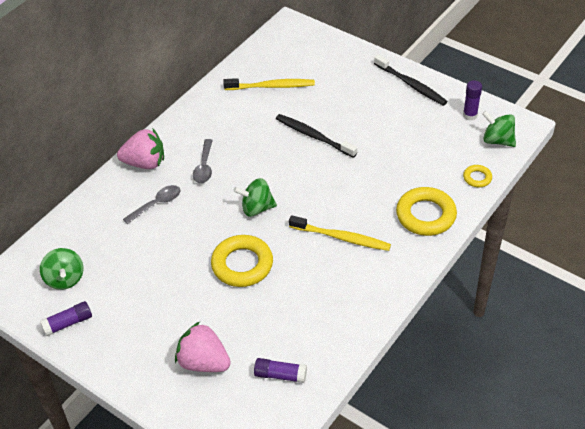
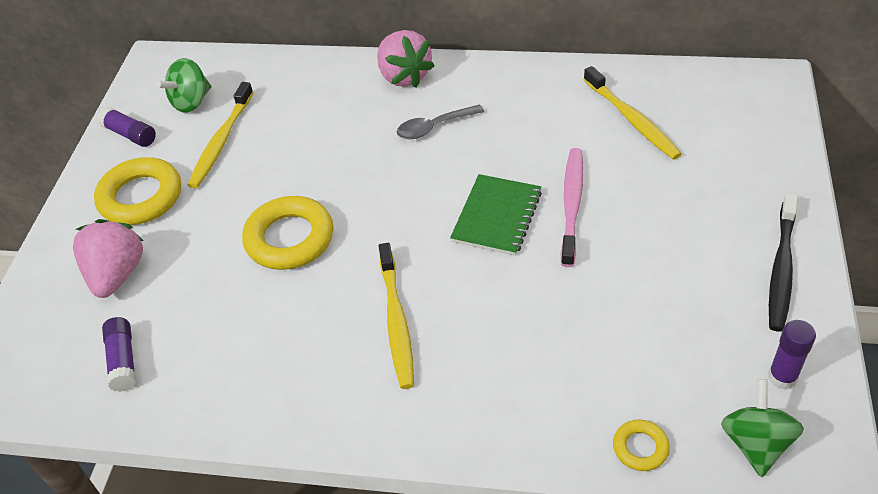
camera: 65 degrees right, 0 degrees up
(123, 273) = (221, 142): none -> yellow toothbrush
(157, 204) = (344, 117): grey spoon -> none
(256, 208) = (395, 208): green spinning top -> none
(298, 168) = (497, 216): none -> green notebook
(313, 136) = (572, 204): black toothbrush -> pink toothbrush
(425, 215) = (506, 407): yellow ring -> yellow ring (141, 197)

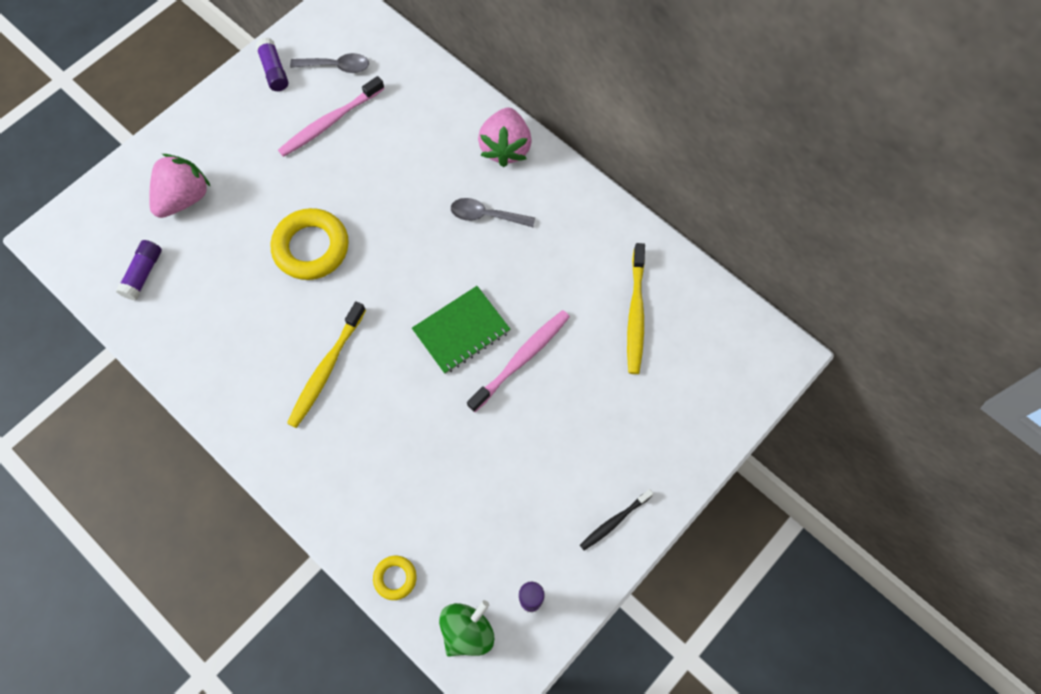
camera: 30 degrees right, 20 degrees up
(141, 197) = (242, 138): yellow ring -> none
(191, 102) = (336, 66): green spinning top -> grey spoon
(221, 142) = (329, 122): yellow toothbrush -> pink toothbrush
(781, 269) = (614, 521): black toothbrush -> black toothbrush, size x0.61

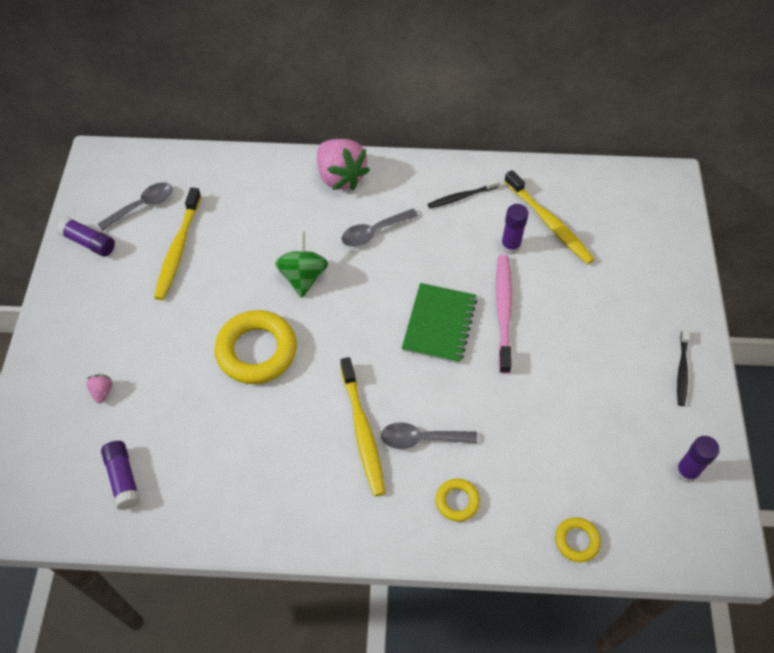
camera: 40 degrees left, 10 degrees down
(184, 198) = (102, 392): pink strawberry -> pink strawberry, size x0.41
(329, 122) = (178, 249): pink toothbrush -> yellow toothbrush
(341, 476) = (457, 501): none -> yellow ring
(361, 409) = (421, 438): none -> grey spoon
(467, 631) = (667, 532): green spinning top -> green spinning top (303, 276)
(582, 309) = (510, 246): none -> purple glue stick
(585, 236) = (461, 197): none -> black toothbrush

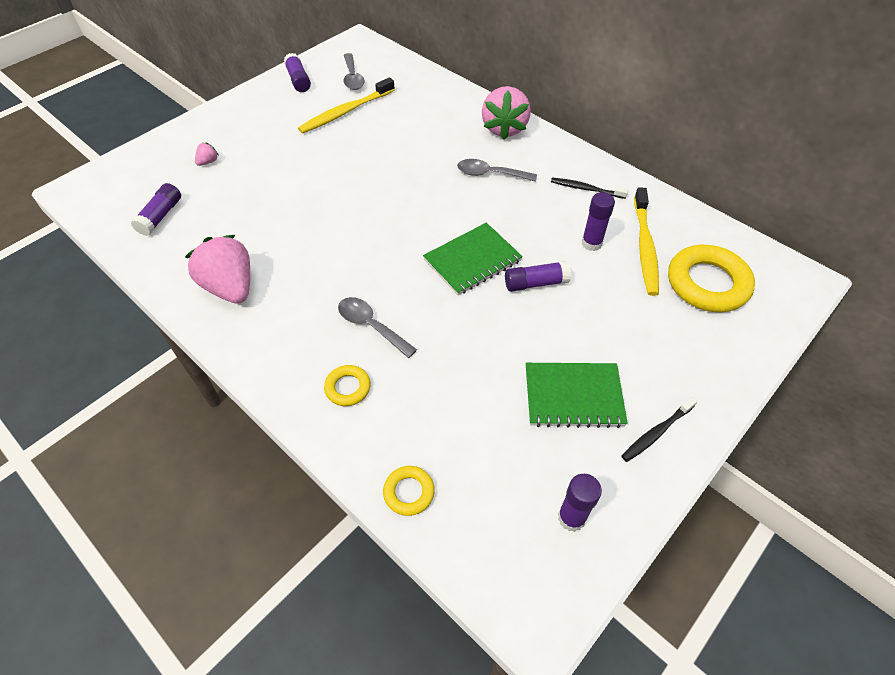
camera: 40 degrees right, 5 degrees down
(142, 206) = (353, 77): grey spoon -> grey spoon turned 75 degrees clockwise
(257, 351) = (325, 197): yellow ring -> yellow ring (707, 283)
(270, 494) = (230, 287): none -> pink strawberry
(303, 276) = (407, 172): green spinning top -> none
(362, 431) = (335, 292): yellow toothbrush -> none
(503, 311) = (535, 283): pink toothbrush -> purple glue stick
(611, 384) = (573, 396): none -> green notebook

